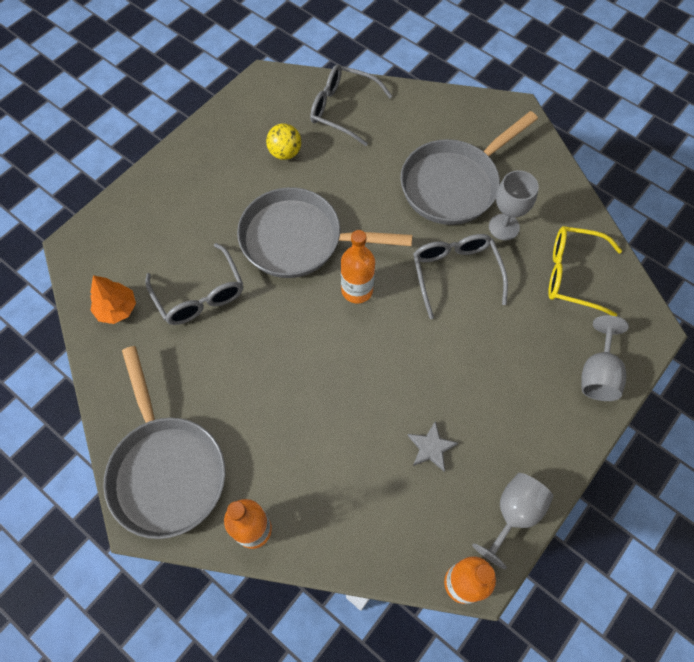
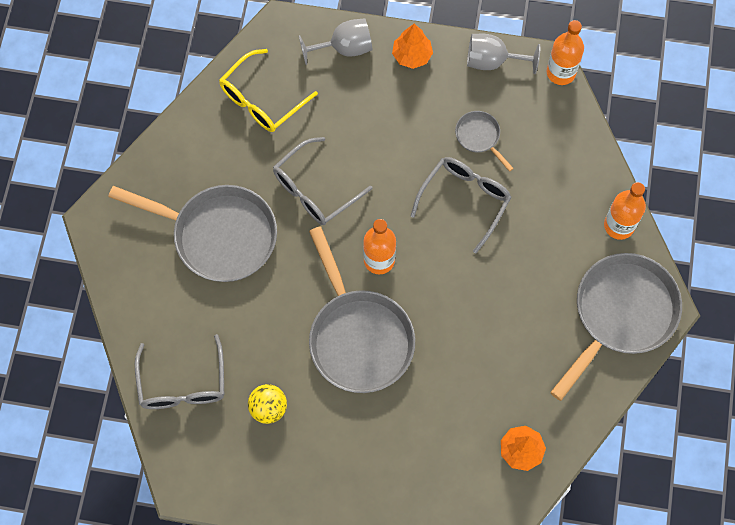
camera: 120 degrees left, 5 degrees up
(200, 295) = (464, 388): grey glasses -> grey glasses (465, 200)
(431, 447) = (479, 137): grey star -> grey pan
(504, 227) = (243, 173): grey goblet -> none
(559, 434) = (412, 55): none -> orange tree
(572, 275) = (261, 100): yellow glasses -> yellow glasses turned 60 degrees clockwise

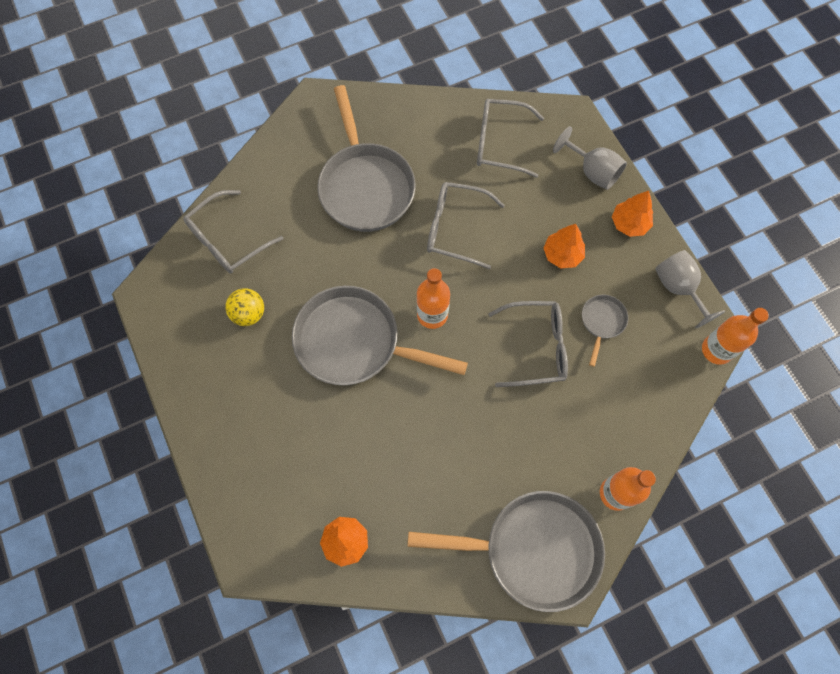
camera: 55 degrees right, 0 degrees up
(261, 100) = (499, 143): yellow glasses -> grey glasses
(358, 337) = (354, 342): grey pan -> grey pan turned 75 degrees clockwise
(400, 124) = (562, 254): none -> orange tree

